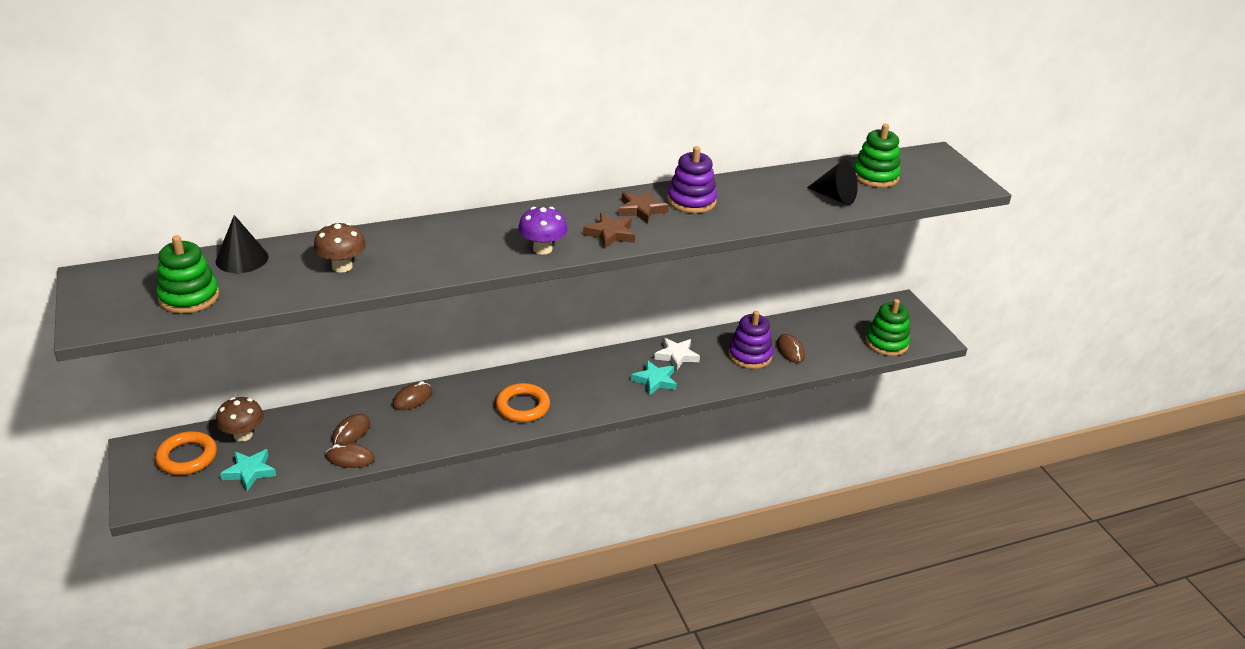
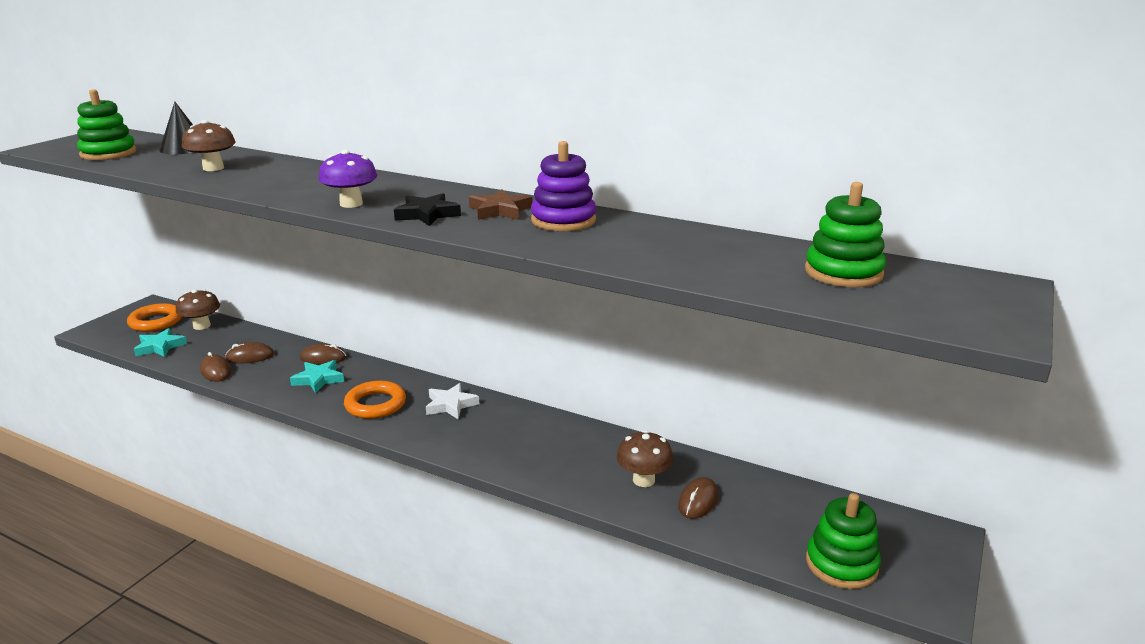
camera: 50 degrees right, 10 degrees down
(610, 234) = (427, 214): brown star -> black star
(655, 380) = (512, 447): turquoise star -> turquoise star (318, 379)
(676, 356) = (570, 440): white star -> white star (451, 405)
(750, 355) = (643, 480): purple stacking toy -> brown mushroom
(835, 197) = (736, 269): black cone -> none

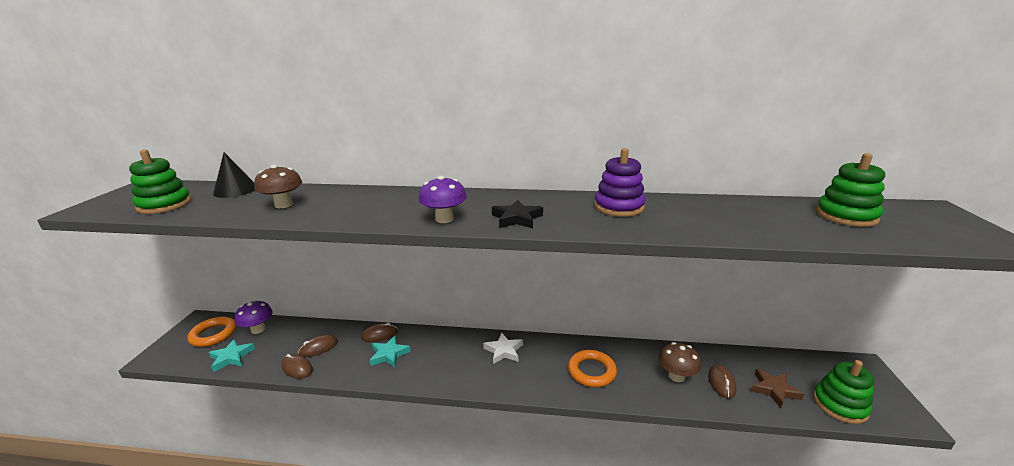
camera: 20 degrees left, 0 degrees up
(202, 326) = (258, 329): brown mushroom -> purple mushroom
(375, 404) = (449, 365): orange ring -> orange ring (591, 371)
(500, 210) = (564, 206): brown star -> brown star (774, 390)

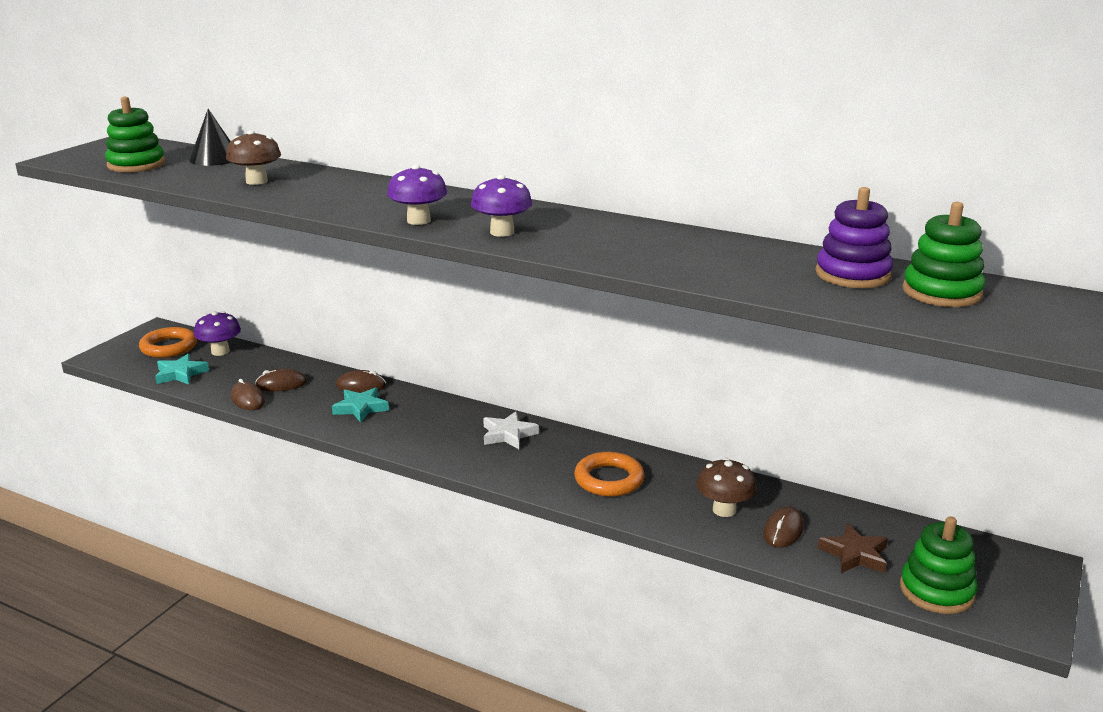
camera: 20 degrees right, 0 degrees up
(516, 218) = (502, 232): black star -> purple mushroom
(619, 207) = (645, 238): purple stacking toy -> purple stacking toy (852, 275)

